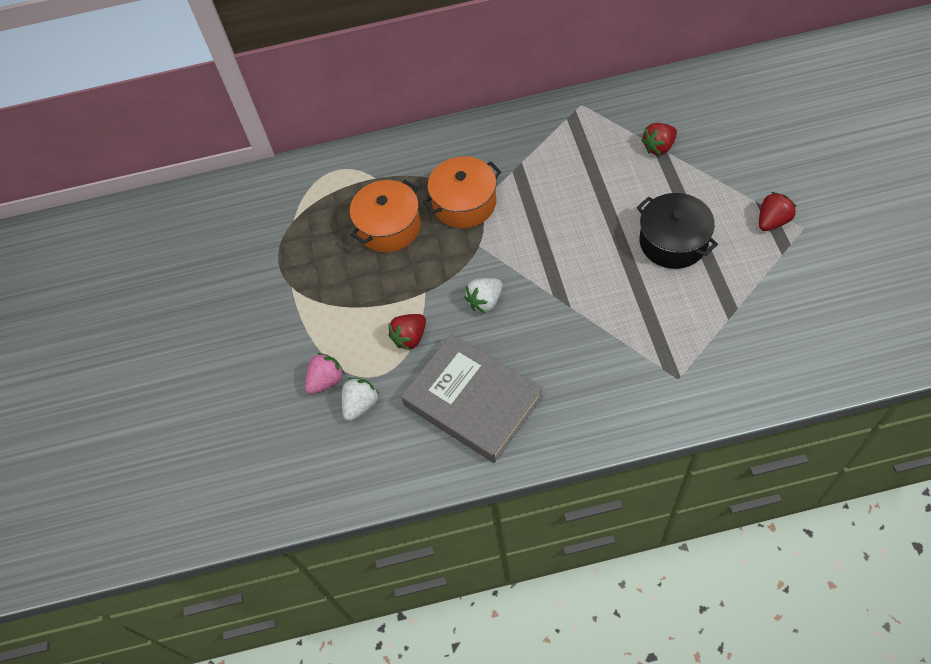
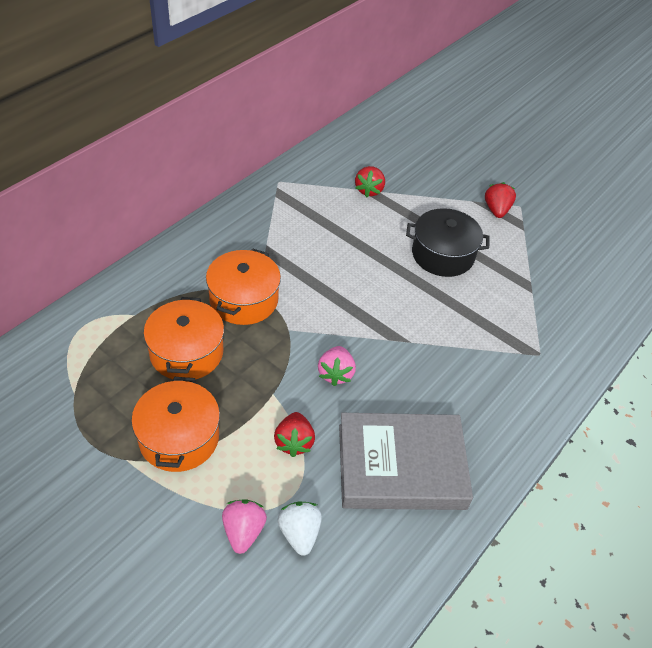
camera: 50 degrees left, 10 degrees down
(335, 290) = (179, 438): none -> orange pot
(485, 301) = (335, 374): white strawberry -> pink strawberry

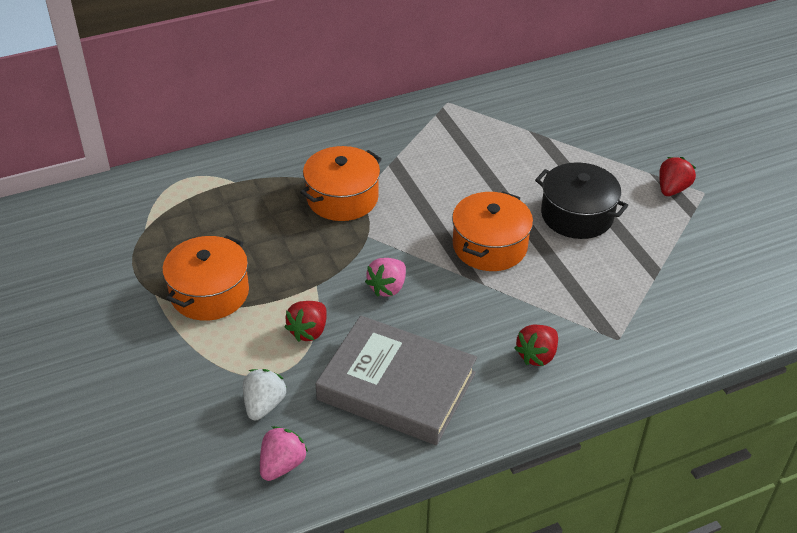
camera: 30 degrees right, 5 degrees down
(186, 352) = (260, 226): orange pot -> orange pot (490, 246)
(243, 531) = (216, 385): pink strawberry -> pink strawberry (282, 465)
(369, 190) = (538, 133): red strawberry -> red strawberry (537, 355)

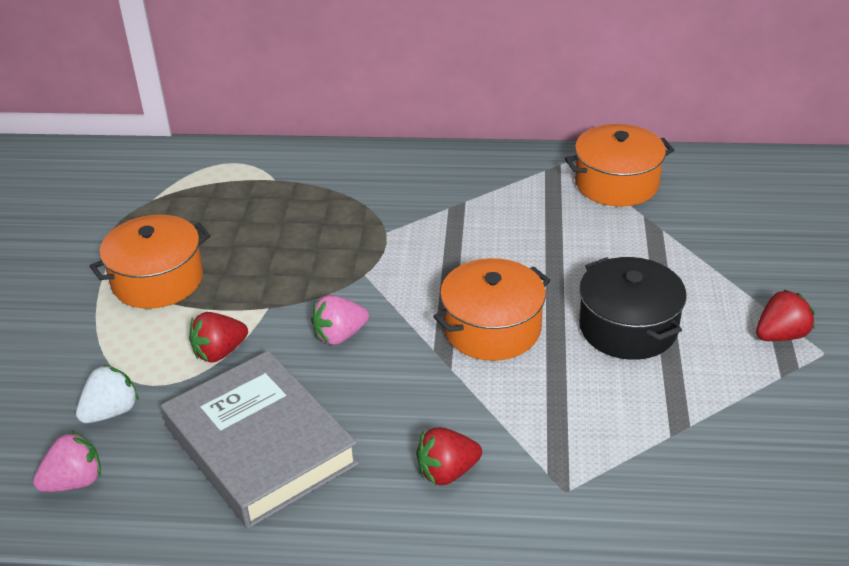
camera: 30 degrees right, 5 degrees down
(342, 198) = (370, 227): orange pot -> orange pot (616, 183)

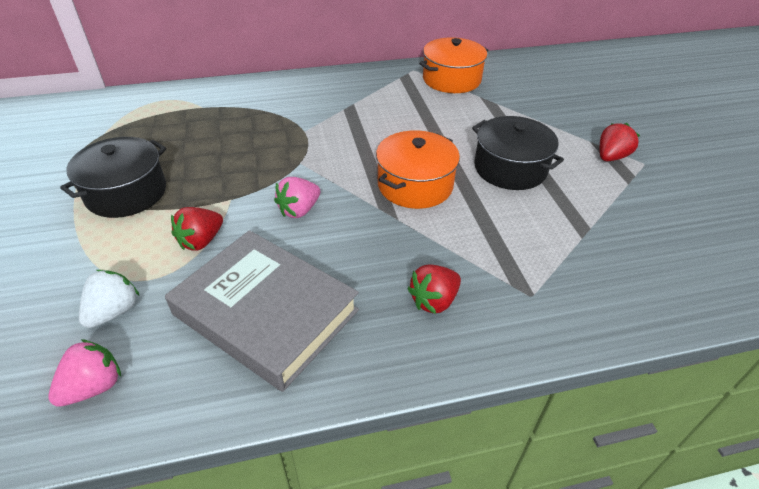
camera: 20 degrees left, 5 degrees up
(158, 280) = (126, 193): orange pot -> black pot

